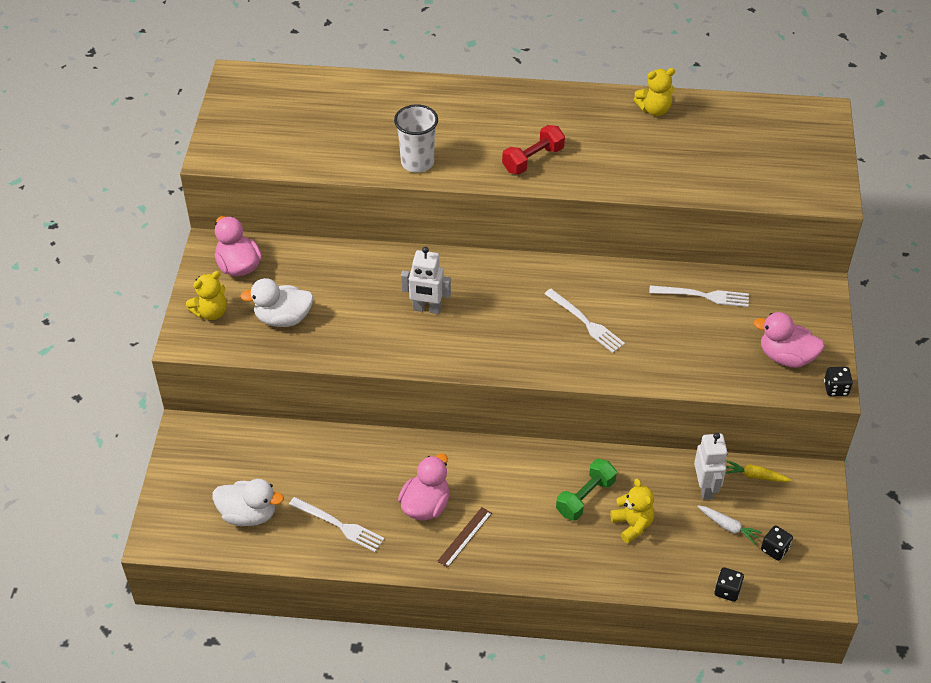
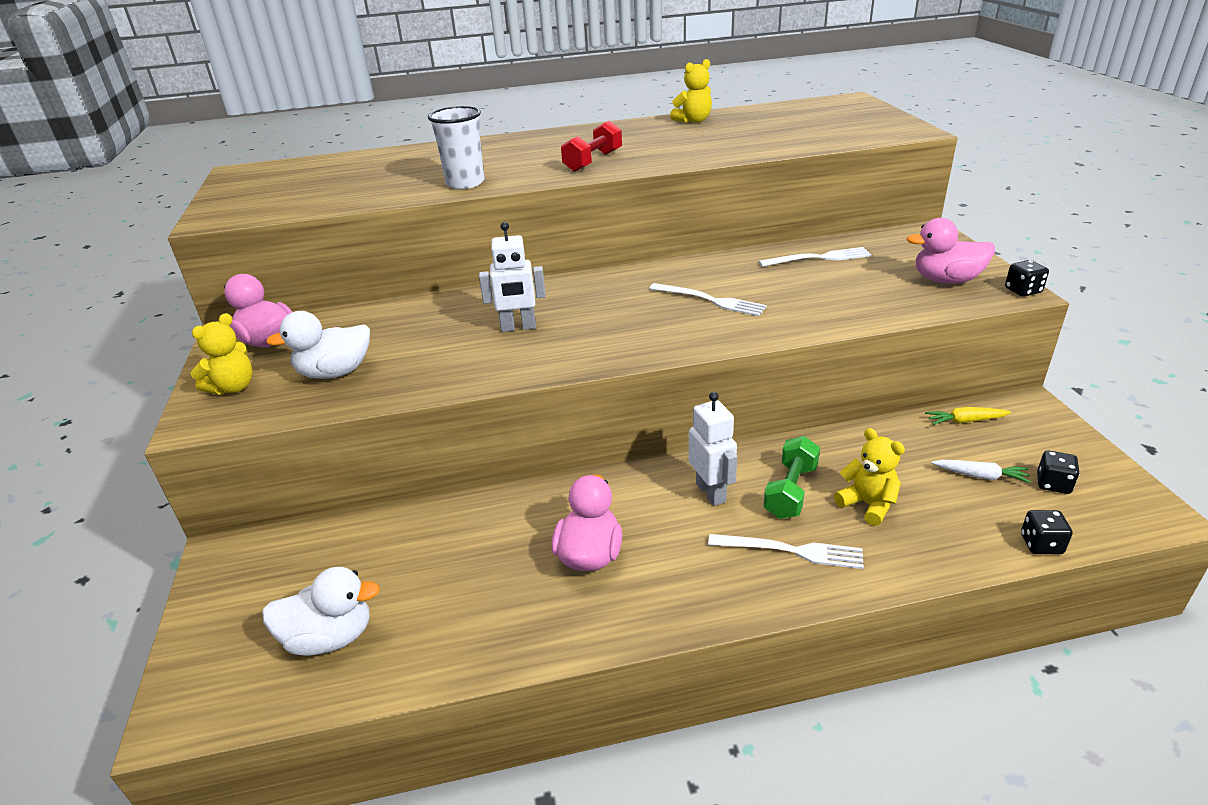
camera: 15 degrees left, 15 degrees down
(339, 525) = (474, 613): white fork -> white fork (791, 551)
(465, 537) = (661, 578): brown ruler -> none
(705, 488) = (921, 445): white robot -> white robot (711, 492)

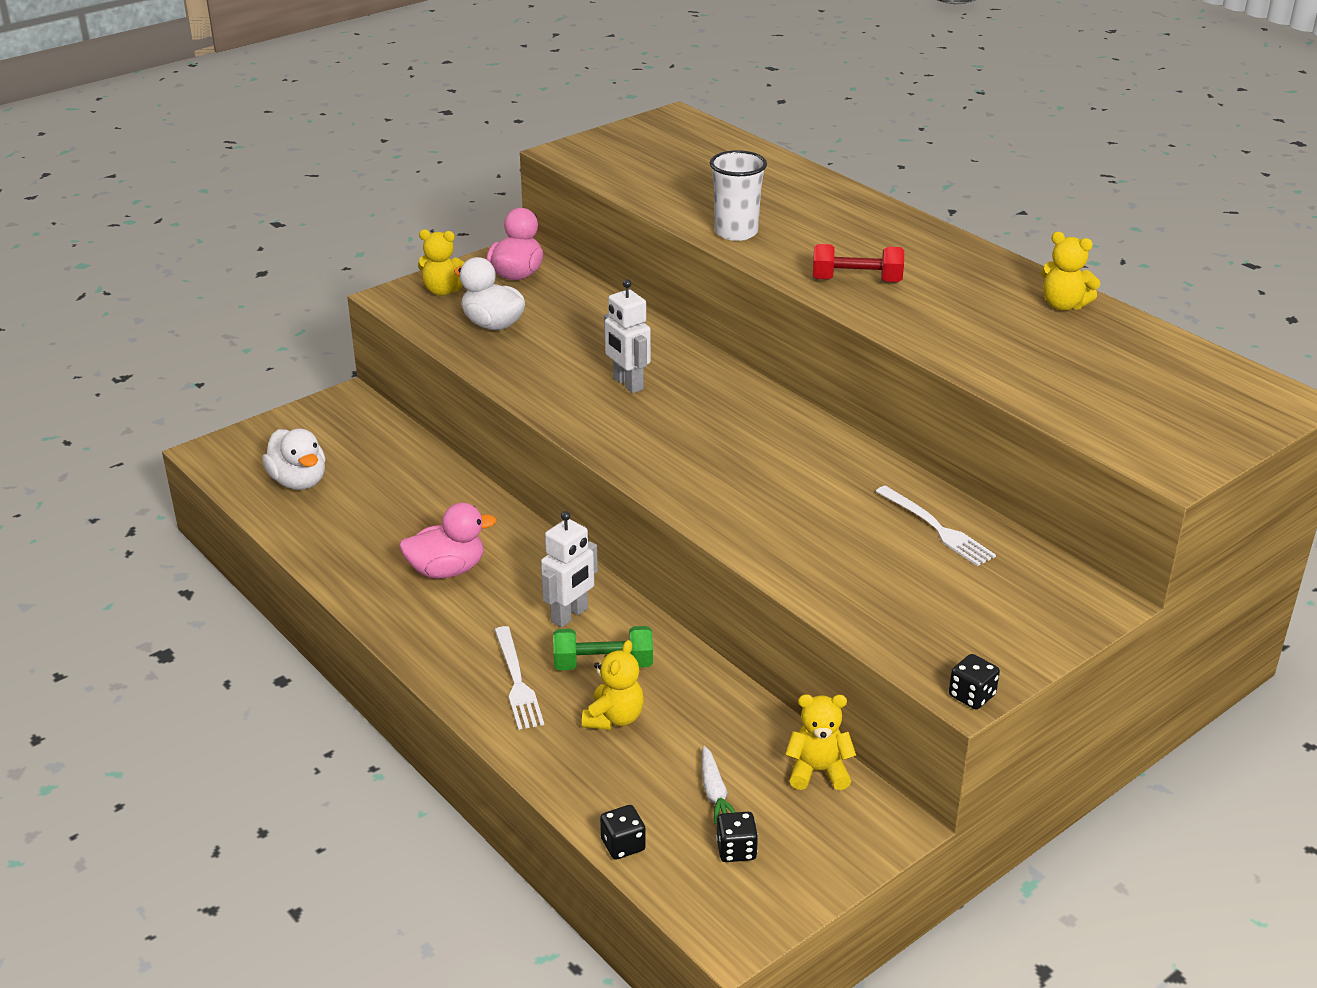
camera: 60 degrees right, 0 degrees up
(710, 300) = (767, 477): white fork -> none
(946, 280) = (953, 632): pink duck -> none
(965, 421) = (818, 771): yellow carrot -> yellow teddy bear

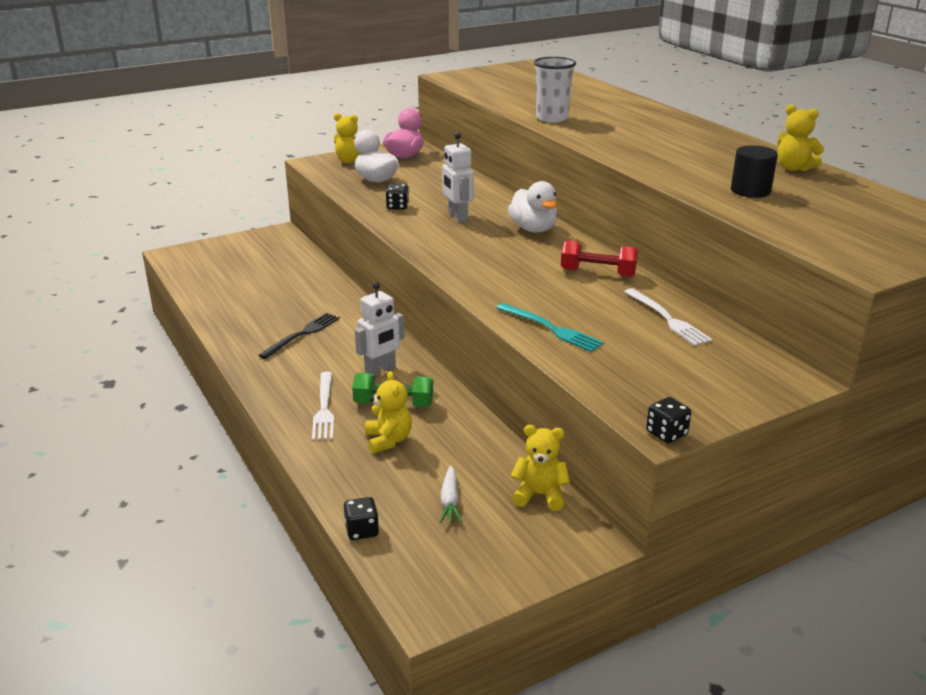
camera: 10 degrees right, 5 degrees down
(299, 481) = (223, 274): white duck -> white duck (533, 229)
(447, 570) = (302, 334): pink duck -> black fork
(614, 718) = (388, 440): yellow teddy bear -> yellow teddy bear turned 45 degrees counterclockwise
(736, 850) = (453, 545): black dice -> black dice (397, 207)
(801, 559) = (551, 329): none -> turquoise fork
(856, 280) = (633, 146): red dumbbell -> red dumbbell (598, 273)
(1019, 351) = (750, 191): none -> black cylinder

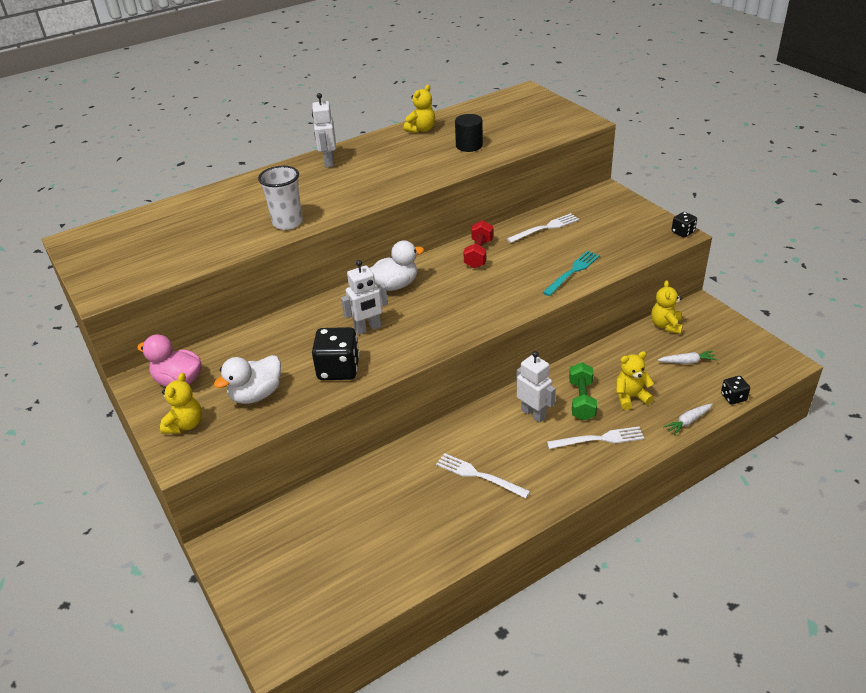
camera: 90 degrees left, 10 degrees up
(302, 334) = (479, 475): black fork -> white fork
(328, 479) = (688, 422): none -> white carrot
(397, 207) = (338, 369): black dice -> black dice, size x1.88
(689, 129) = (328, 162): none -> white robot

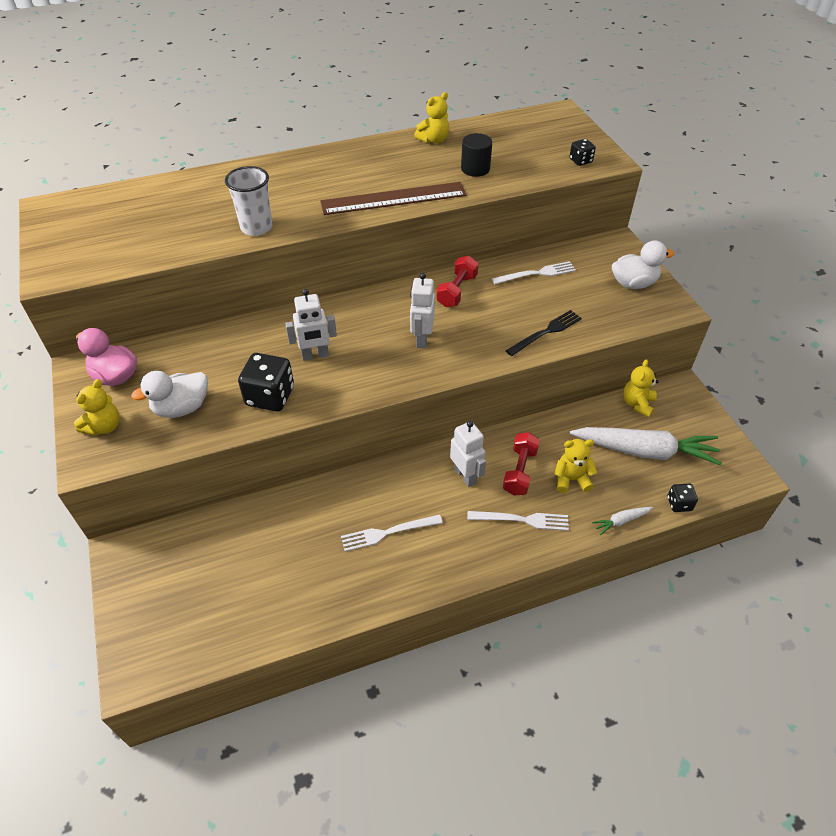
camera: 10 degrees right, 10 degrees up
(328, 162) = (325, 162): white robot -> white robot (421, 339)
(395, 285) = (360, 311): white duck -> white duck (633, 283)
(405, 180) = (393, 199): none -> brown ruler
(479, 475) = (387, 532): white fork -> white fork turned 60 degrees counterclockwise
(572, 272) = (546, 332): turquoise fork -> black fork
(582, 400) = (520, 471): green dumbbell -> red dumbbell
(683, 232) = (681, 307): black dice -> black dice (580, 161)
(687, 362) = (645, 451): white carrot -> white carrot, size x2.37

